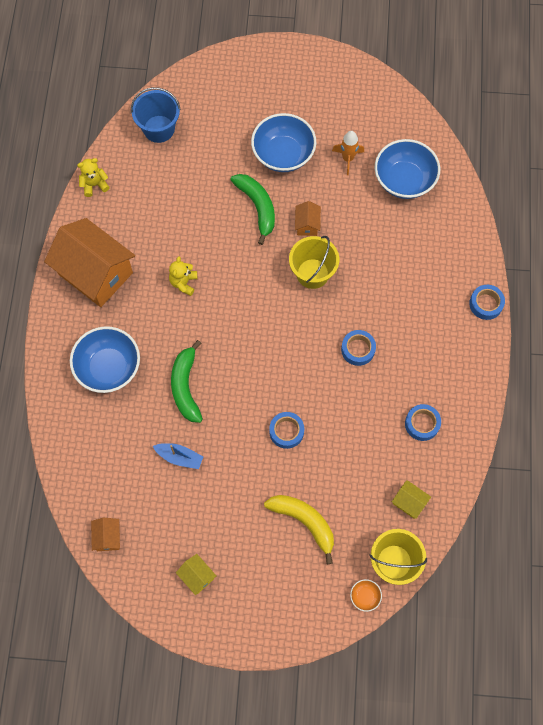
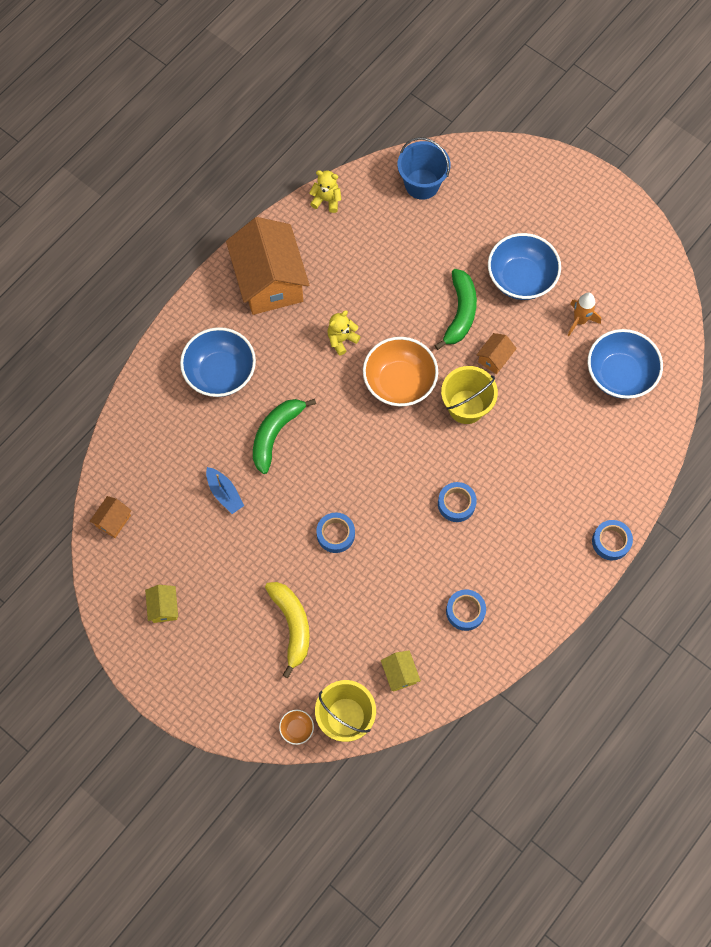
camera: 35 degrees right, 0 degrees up
(250, 287) = (399, 382): none -> orange bowl

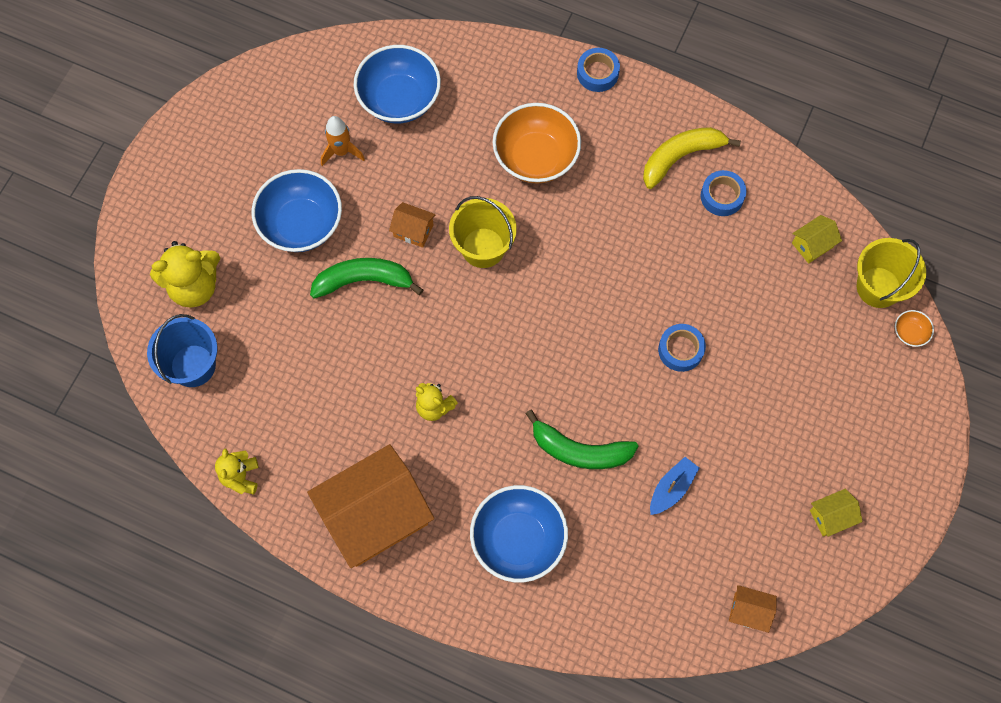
camera: 105 degrees left, 0 degrees up
(292, 626) = (801, 368): yellow banana -> yellow banana (681, 157)
(399, 382) = (472, 327): orange bowl -> orange bowl (536, 157)
(456, 504) = (603, 232): blue tape -> none
(486, 195) = (194, 286): none -> yellow teddy bear

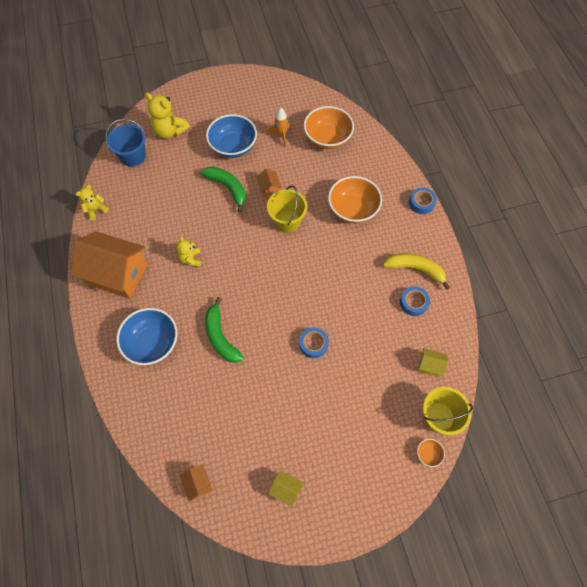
camera: 50 degrees right, 5 degrees down
(399, 99) = (327, 138): blue bowl -> orange bowl
(671, 488) = (235, 394): blue boat -> none

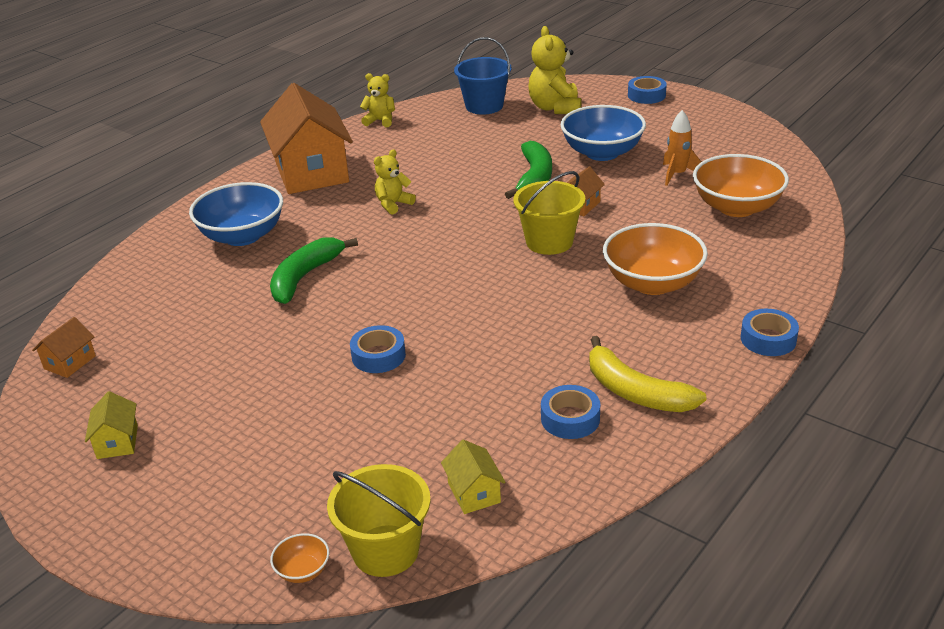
camera: 55 degrees right, 30 degrees down
(199, 90) = (646, 95): none -> blue tape
(415, 269) = (635, 391): yellow banana -> yellow banana turned 150 degrees clockwise

